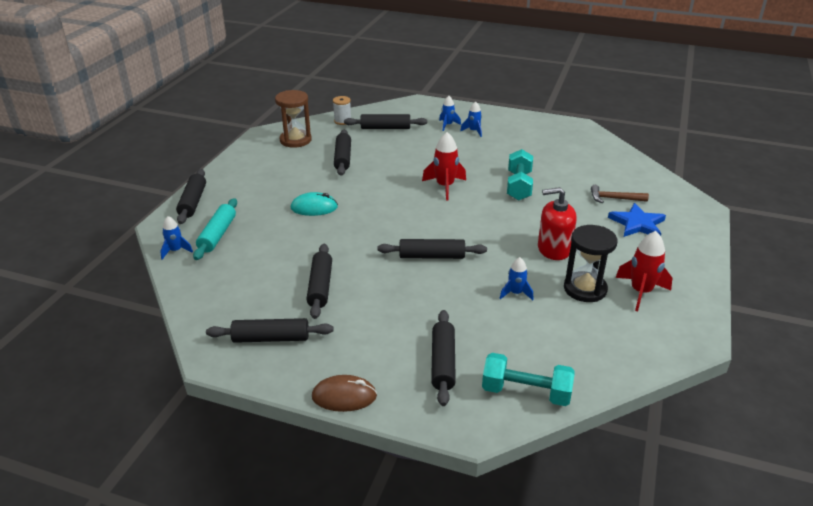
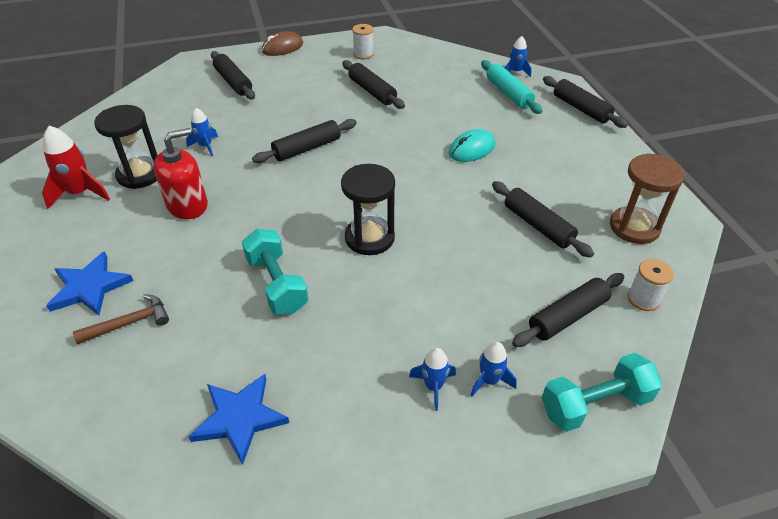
camera: 145 degrees right, 10 degrees up
(271, 338) = (363, 54): black rolling pin -> white spool
(445, 187) = (369, 238): red rocket -> black hourglass
(526, 392) = (164, 87): turquoise dumbbell -> turquoise dumbbell (595, 404)
(568, 150) = (239, 418): none -> blue star

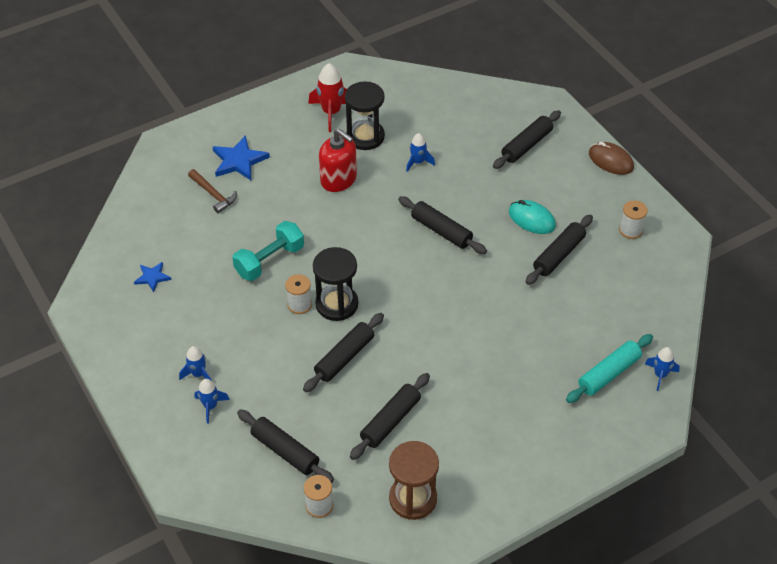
camera: 75 degrees right, 5 degrees up
(239, 418) = (152, 277): blue star -> blue star, size x0.58
(357, 268) = (299, 304): none -> white spool
(472, 149) = (489, 355): turquoise mouse -> turquoise mouse (531, 219)
(581, 109) = (607, 445): black rolling pin -> black rolling pin (344, 357)
(595, 404) = (203, 473): turquoise dumbbell -> none

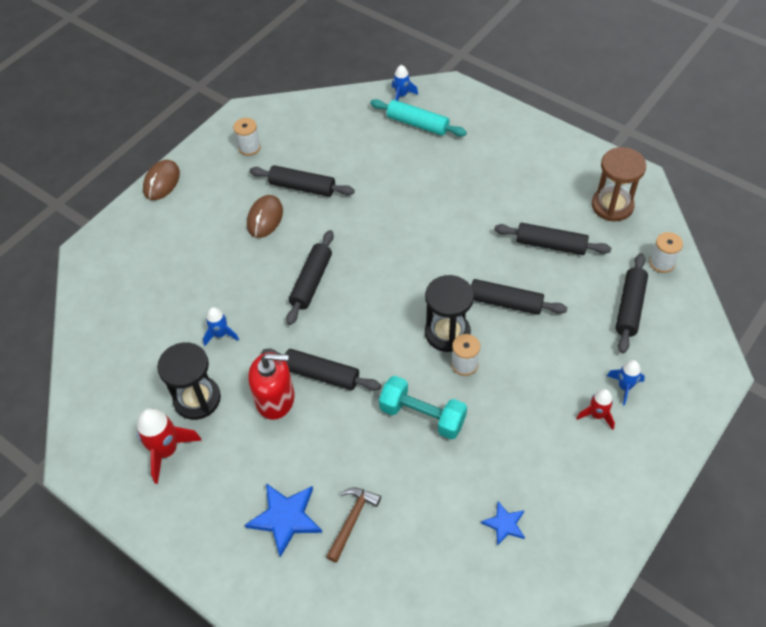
camera: 110 degrees left, 5 degrees up
(198, 374) = (597, 415): blue rocket -> red rocket
(338, 179) = (275, 399): red soap dispenser -> red soap dispenser turned 75 degrees clockwise
(526, 145) = (161, 250): black rolling pin -> black rolling pin (321, 374)
(531, 219) = (265, 218): turquoise mouse -> brown mouse

